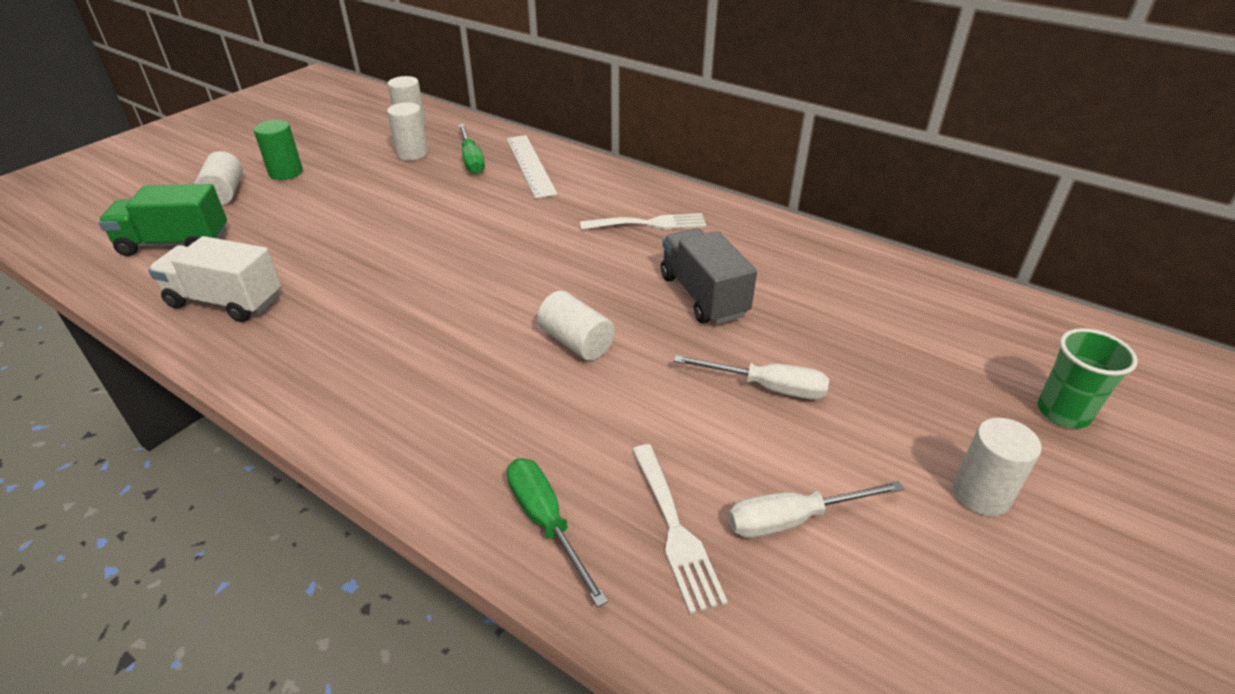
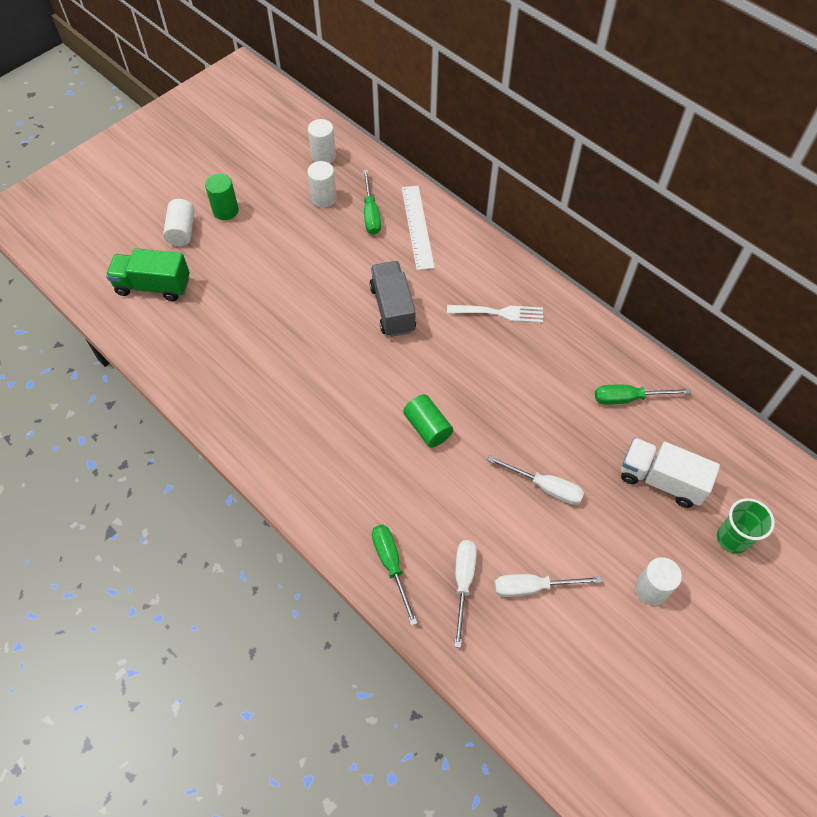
camera: 10 degrees right, 20 degrees up
(225, 301) = (195, 353): white truck -> white truck (661, 480)
(576, 342) = (427, 427): white cylinder -> green cylinder
(675, 530) = (463, 582): white fork -> white screwdriver
(703, 296) = (523, 397): grey truck -> grey truck (392, 309)
(843, 282) = (628, 398): none -> green screwdriver

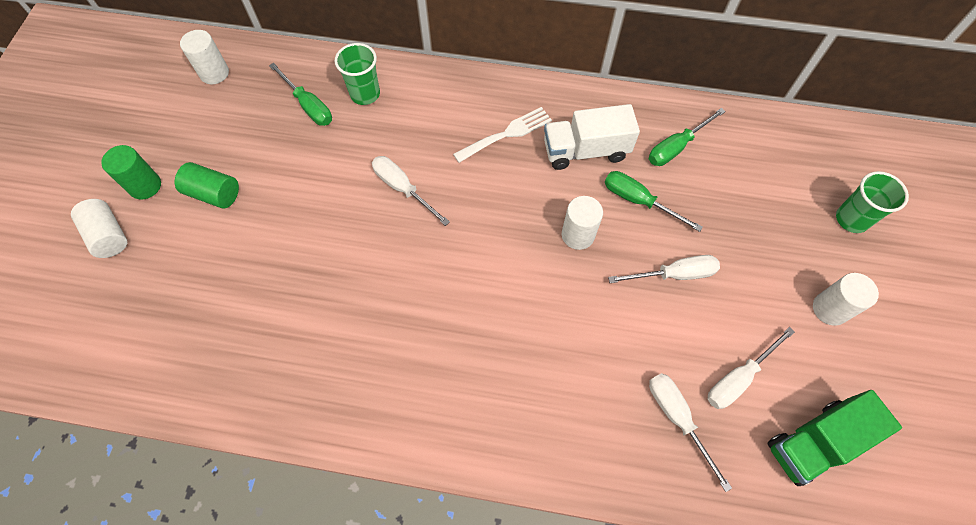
camera: 35 degrees left, 5 degrees up
(153, 286) = (118, 316): green truck -> green truck (815, 442)
(324, 198) = (246, 115): white cylinder -> white cylinder (578, 235)
(391, 565) = (600, 450): green screwdriver -> green screwdriver (638, 201)
(392, 309) = (403, 188): grey truck -> white screwdriver
(417, 227) = (365, 94): white ruler -> green cup
(427, 427) = (526, 286): green cylinder -> green cylinder (214, 193)
(661, 480) = (759, 204): white truck -> white truck (585, 151)

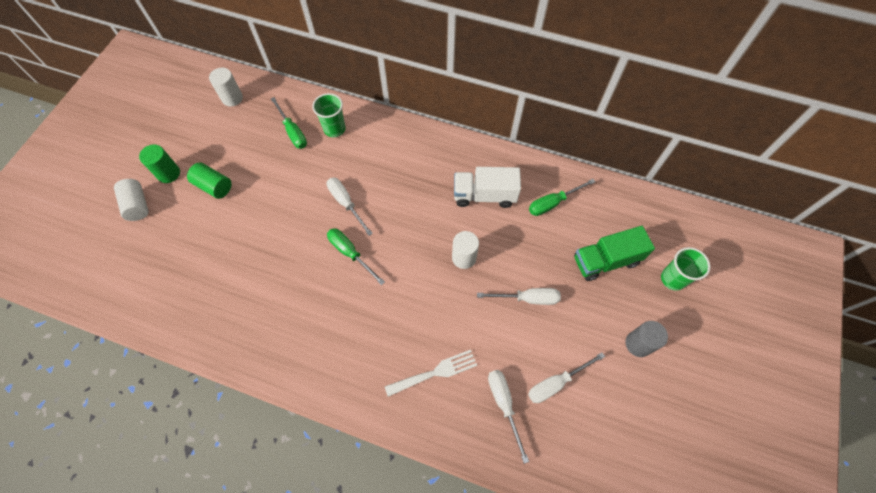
camera: 10 degrees right, 0 degrees up
(507, 134) = (430, 174): white fork -> white fork (435, 372)
(638, 201) = (515, 239): green screwdriver -> green screwdriver (350, 253)
(815, 442) = (601, 440): green truck -> green truck (606, 261)
(830, 309) = (638, 344): white cylinder -> grey cylinder

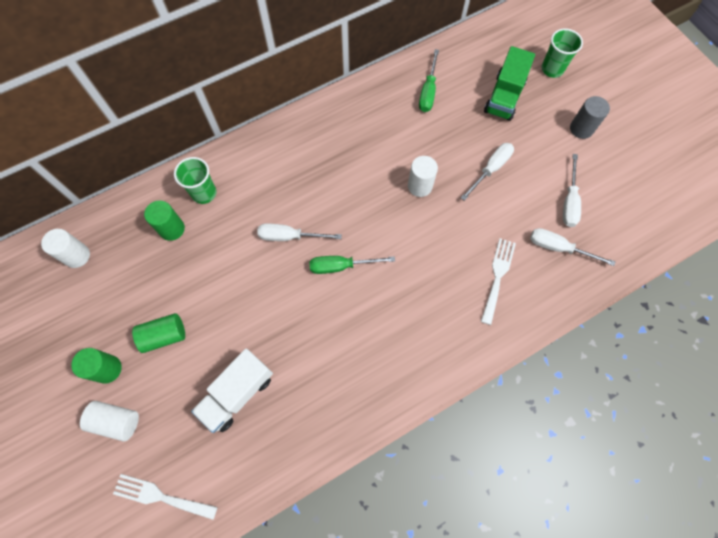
camera: 50 degrees left, 5 degrees up
(104, 269) = (161, 496): none -> white fork
(293, 132) = (172, 229): green screwdriver -> green cylinder
(484, 195) = (379, 131): white truck -> white truck (237, 393)

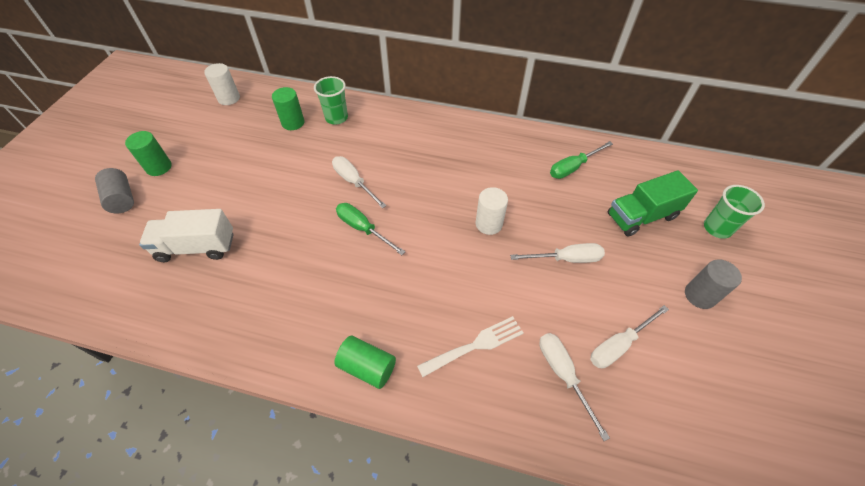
camera: 45 degrees right, 15 degrees down
(116, 421) = (122, 199): white cylinder -> grey cylinder
(161, 496) = (77, 265): white fork -> none
(164, 335) = (209, 176): green cylinder -> green cylinder (367, 367)

